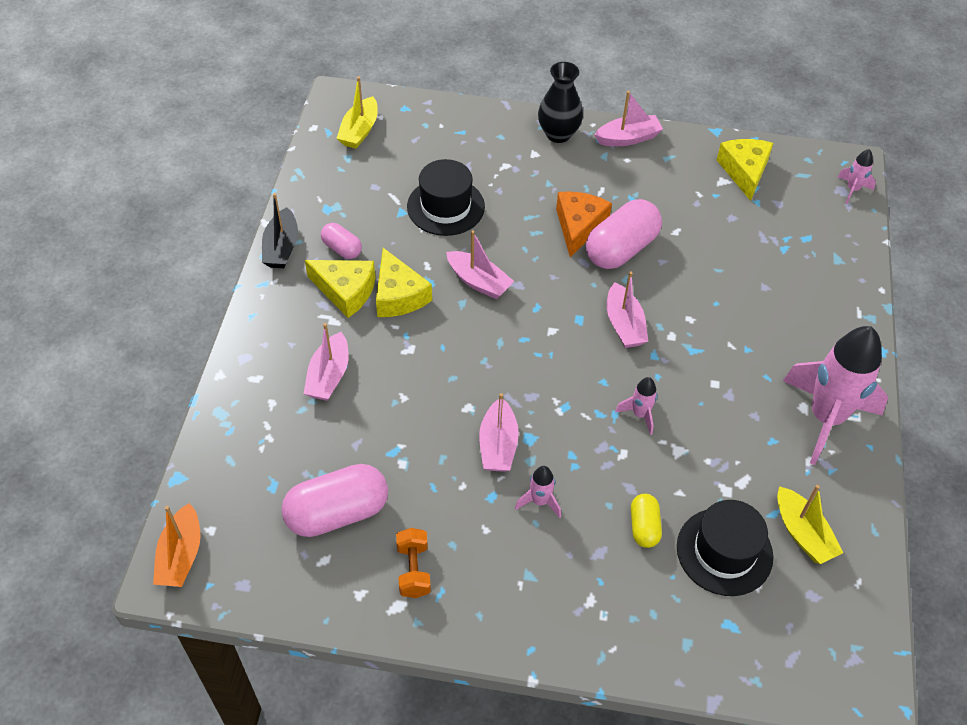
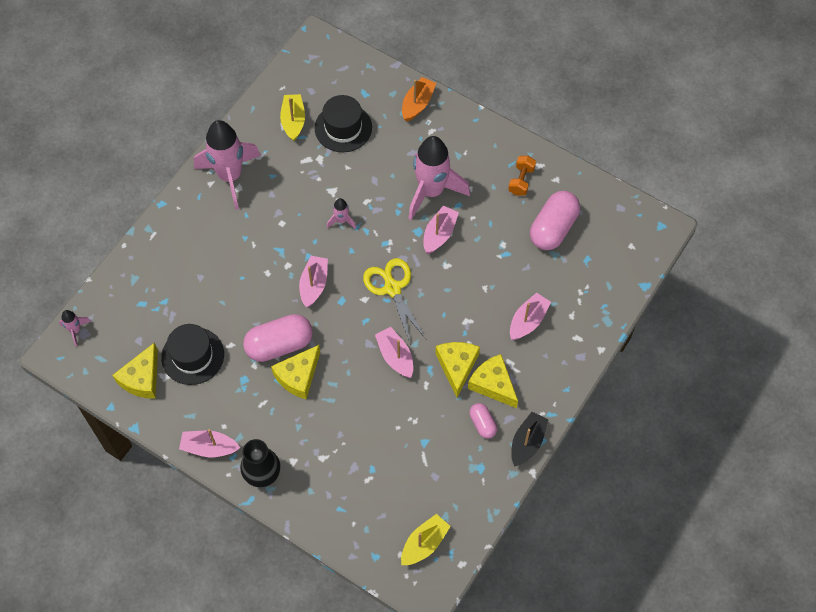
camera: 155 degrees left, 10 degrees up
(181, 555) = (652, 237): orange boat -> orange boat (417, 104)
(337, 513) = (553, 228): pink capsule -> pink capsule turned 60 degrees counterclockwise
(445, 207) = (388, 434): black hat -> black hat (192, 356)
(523, 354) = (392, 288): none -> yellow scissors
(539, 501) = (431, 192): pink rocket -> pink rocket, size x2.32
(579, 226) = (298, 376): orange cheese -> yellow cheese
(644, 527) = (379, 156): yellow capsule -> none

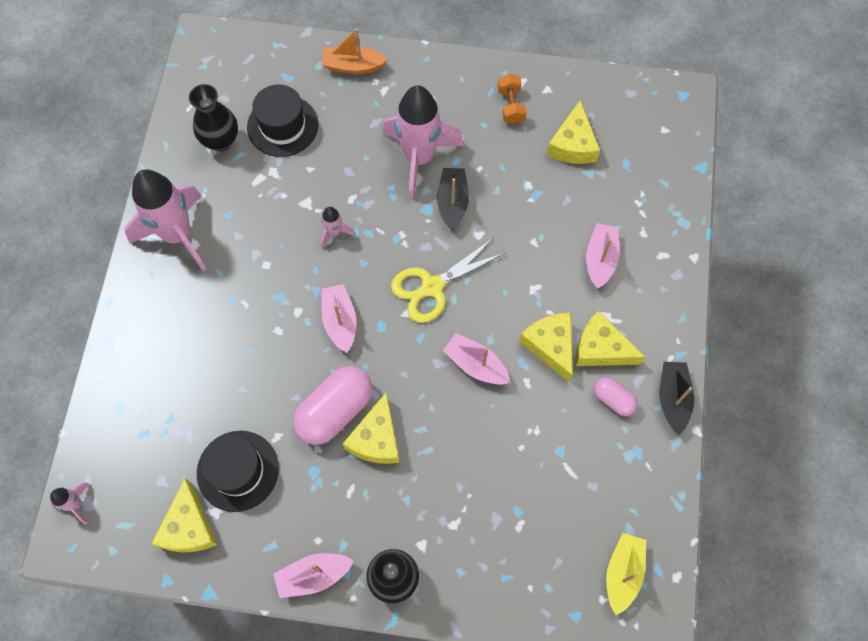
camera: 25 degrees left, 5 degrees up
(293, 121) = (221, 140): yellow boat -> black vase
(392, 288) = (432, 287): yellow scissors -> yellow scissors turned 75 degrees counterclockwise
(417, 104) = (353, 66): orange boat -> orange boat turned 90 degrees counterclockwise
(439, 234) = (452, 202): pink boat -> black boat
(553, 228) = (572, 144): pink capsule -> yellow cheese

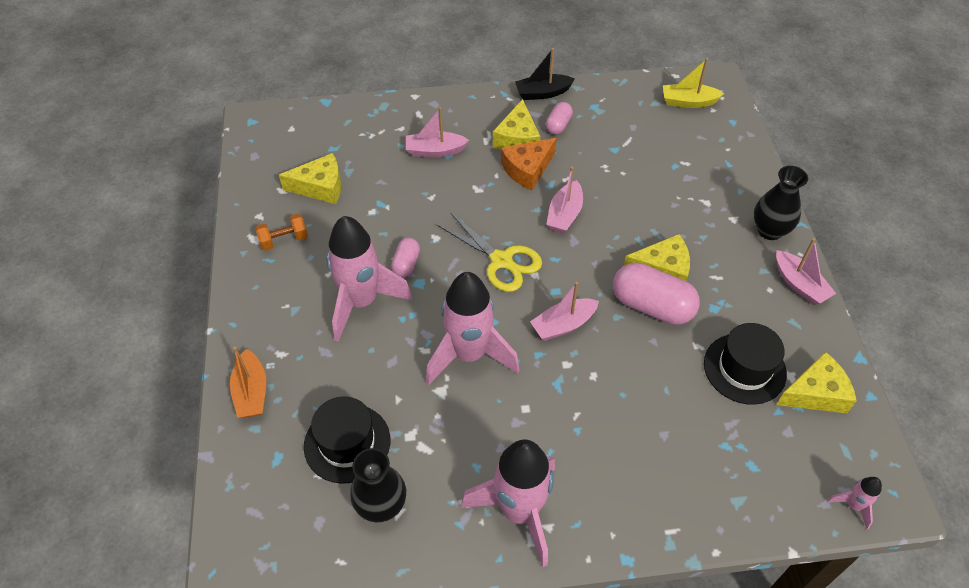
camera: 105 degrees left, 15 degrees down
(334, 233) = (469, 355): pink rocket -> pink rocket, size x2.32
(452, 202) = (406, 264): black boat -> pink capsule
(550, 346) = (527, 169): yellow cheese -> orange cheese

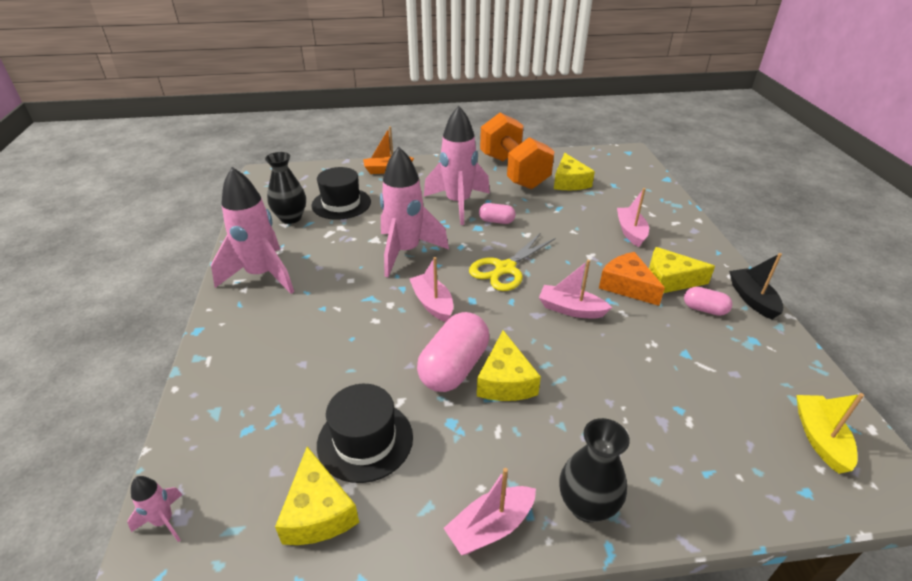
camera: 90 degrees right, 15 degrees down
(284, 240) = (513, 172): orange dumbbell -> orange dumbbell, size x2.44

